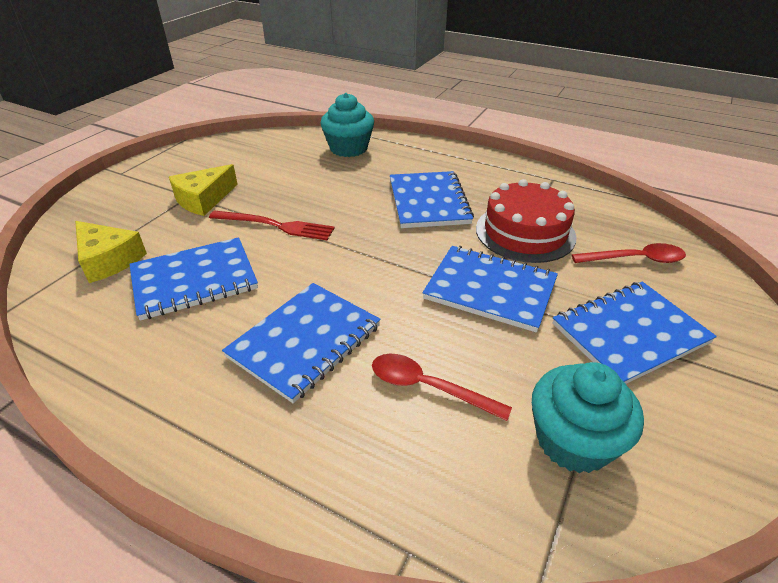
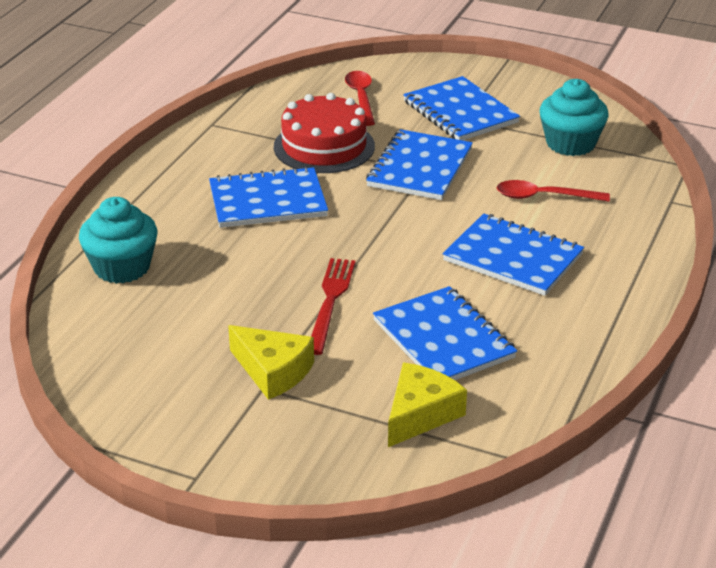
camera: 95 degrees left, 5 degrees down
(428, 387) = (544, 197): red spoon -> red spoon turned 75 degrees clockwise

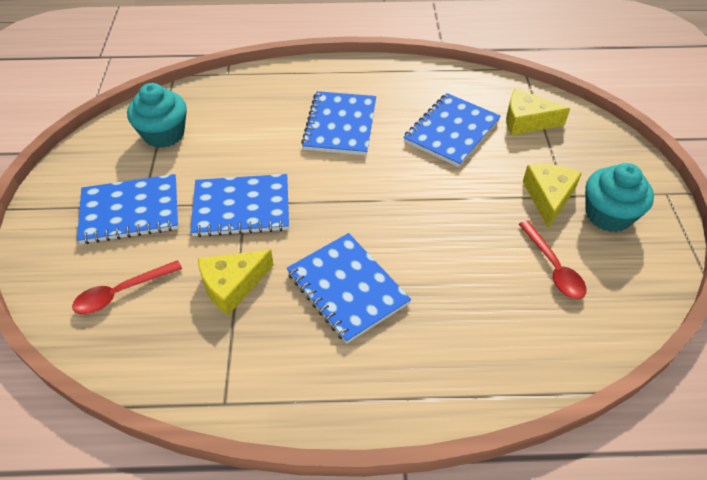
camera: 115 degrees left, 15 degrees up
(122, 267) = (511, 348): turquoise cupcake -> turquoise cupcake (608, 215)
(324, 146) = (232, 285): red cake -> yellow cheese
(330, 301) = (454, 196): red fork -> none
(460, 112) = (130, 211): blue notebook -> blue notebook turned 45 degrees clockwise
(544, 197) = (252, 129): red spoon -> red spoon (553, 267)

